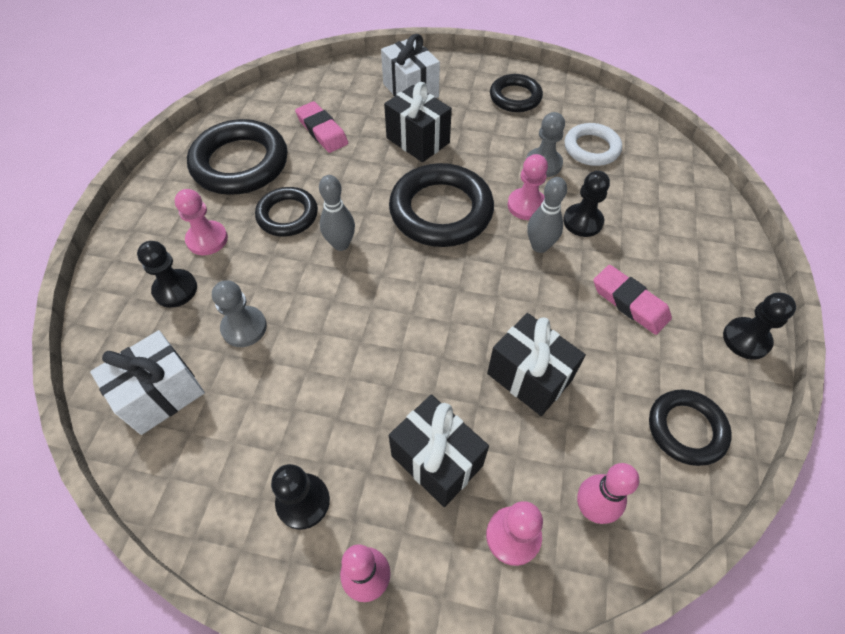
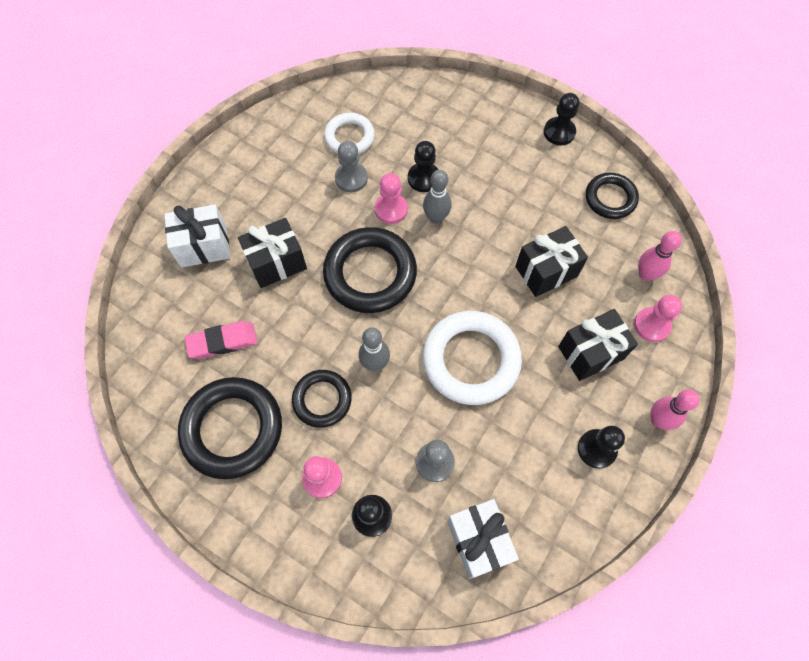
camera: 70 degrees left, 10 degrees up
(376, 328) = (471, 360): none -> white ring
(515, 97) = (259, 165): black ring -> none
(629, 302) = (508, 183): pink eraser -> none

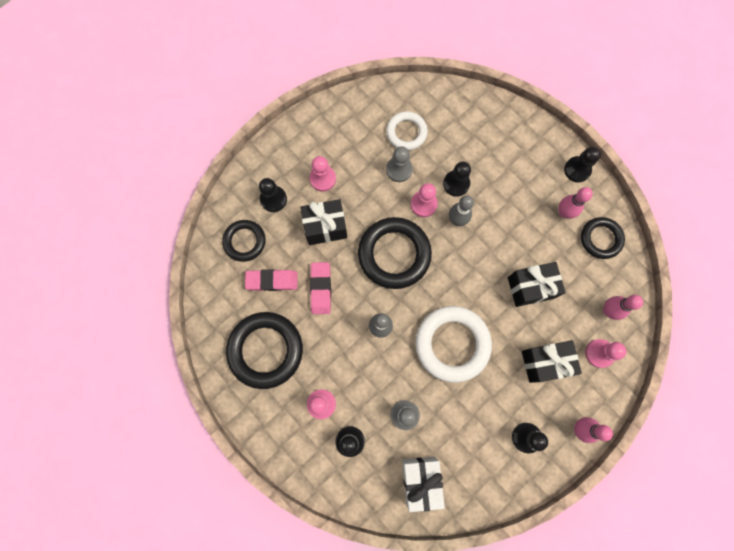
camera: 15 degrees right, 10 degrees up
(204, 246) = (273, 199): white gift -> black pawn
(260, 209) = (323, 179): none -> pink pawn
(288, 336) = (321, 289): none -> pink eraser
(322, 399) = (334, 345): black ring -> black ring (244, 241)
(559, 180) = (564, 213): none -> pink bowling pin

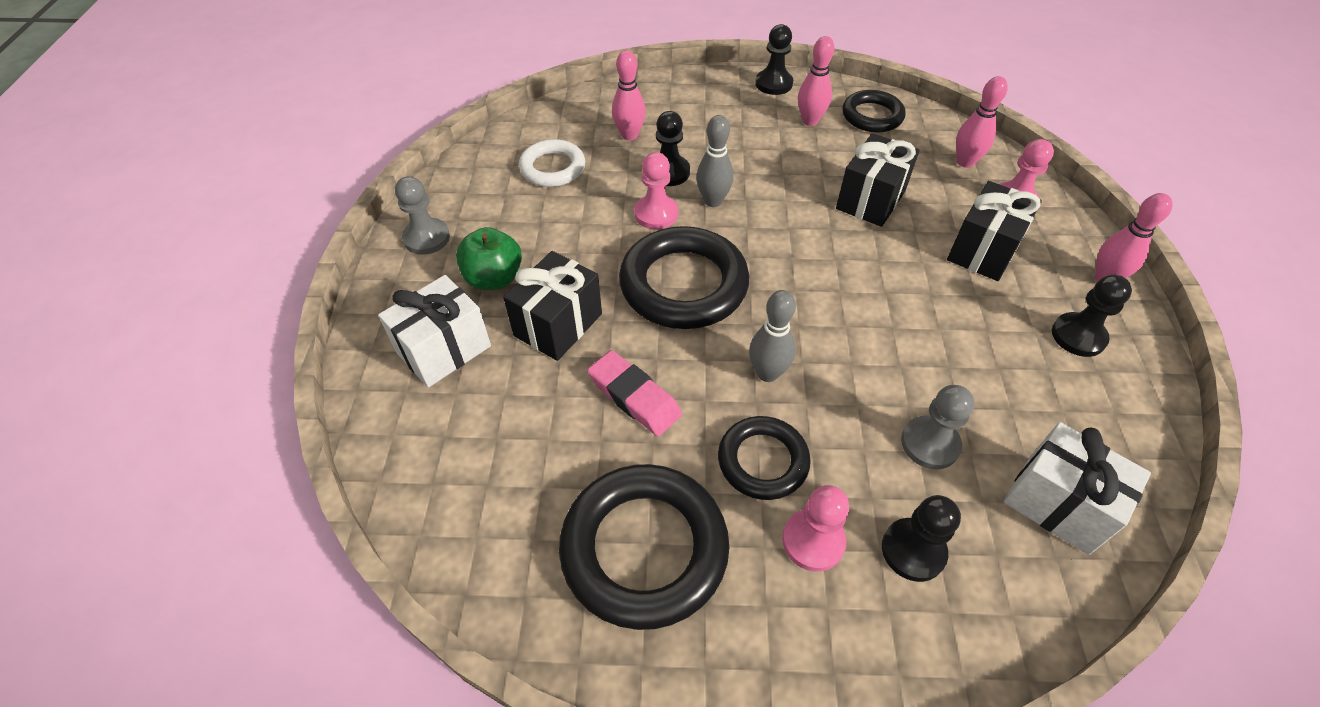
camera: 45 degrees left, 25 degrees down
(244, 241) = (451, 433): black ring -> black ring (762, 461)
(272, 281) = (550, 447): pink eraser -> none
(273, 199) = (444, 350): black pawn -> white gift
(323, 179) = (494, 278): pink pawn -> green apple
(399, 169) = (585, 204): grey pawn -> grey pawn (426, 238)
(452, 344) = (871, 316): white ring -> none
(463, 142) = (629, 135): none -> pink bowling pin

